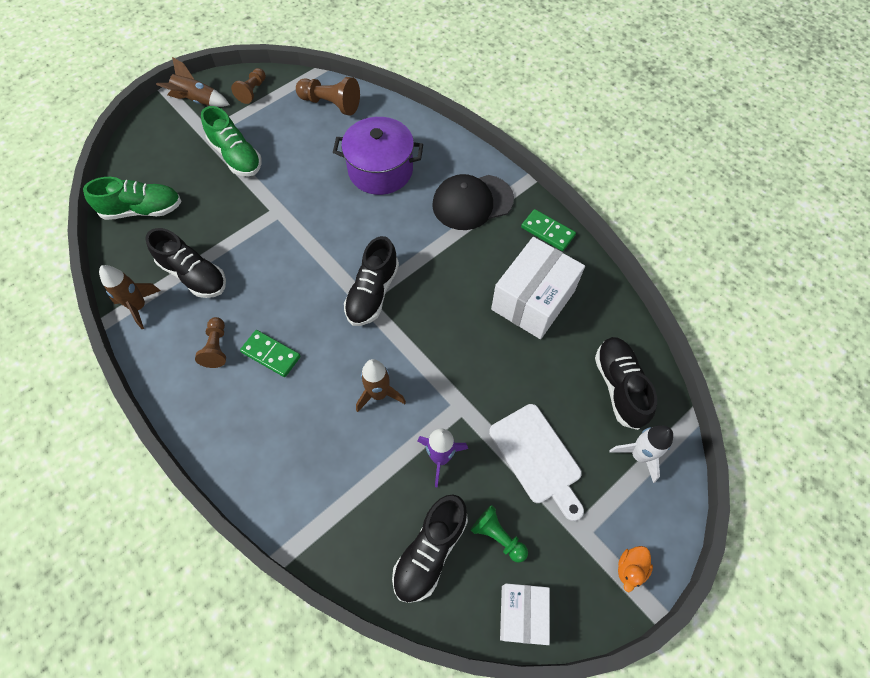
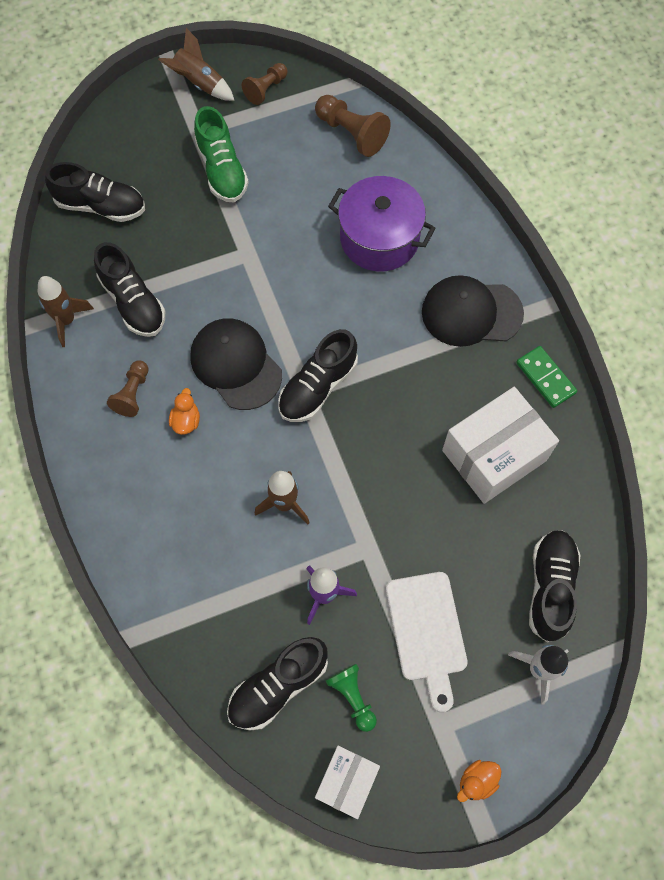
camera: 20 degrees right, 5 degrees up
(143, 210) = (101, 206): green shoe -> black shoe
(271, 354) = (186, 421): green domino -> orange duck
(298, 297) = (235, 365): none -> black cap

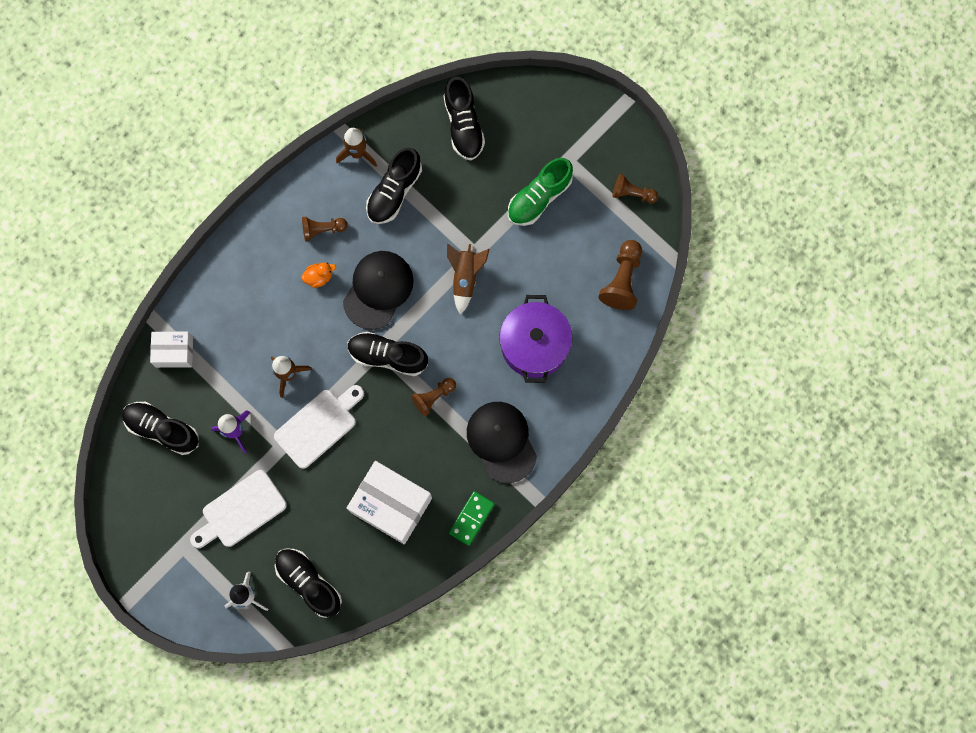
camera: 65 degrees right, 10 degrees up
(199, 83) = (612, 139): brown rocket -> brown rocket (465, 277)
(346, 782) = (121, 501): white box -> white box (174, 352)
(352, 697) = (176, 481): green pawn -> none
(363, 495) = (318, 425): none -> white cutting board
(389, 359) = (433, 397): none -> brown pawn
(477, 781) = (156, 584): orange duck -> none
(550, 587) = (309, 583): black shoe -> black shoe turned 120 degrees counterclockwise

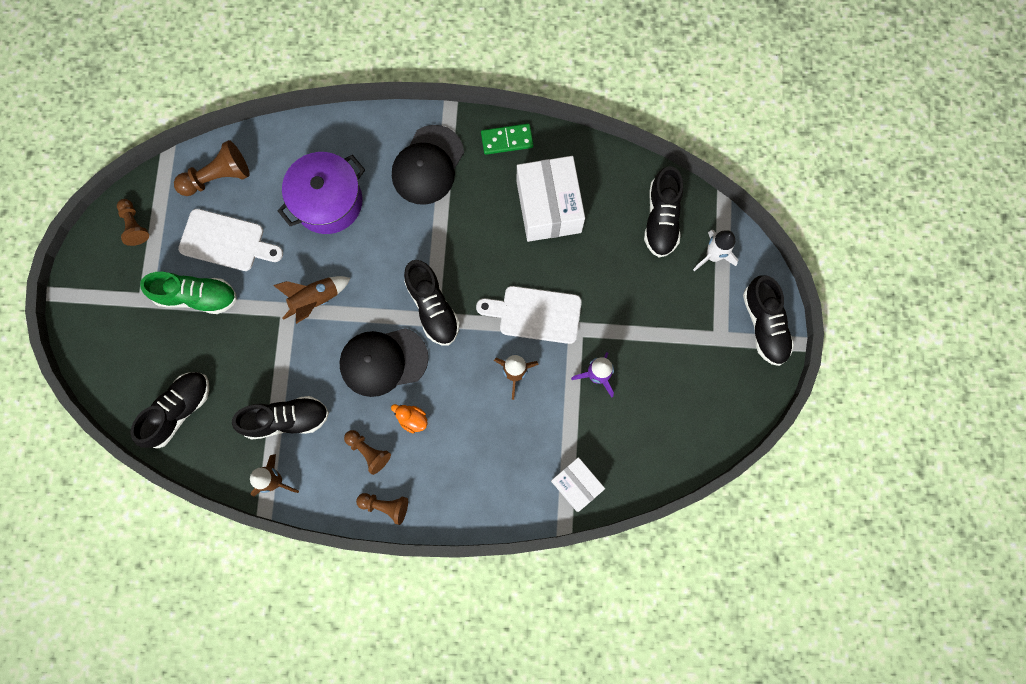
camera: 130 degrees left, 0 degrees up
(162, 429) = (647, 437): black shoe -> black shoe (764, 325)
(240, 511) = (655, 317): white cutting board -> white cutting board (226, 241)
(433, 397) = (436, 244): brown pawn -> brown pawn (385, 506)

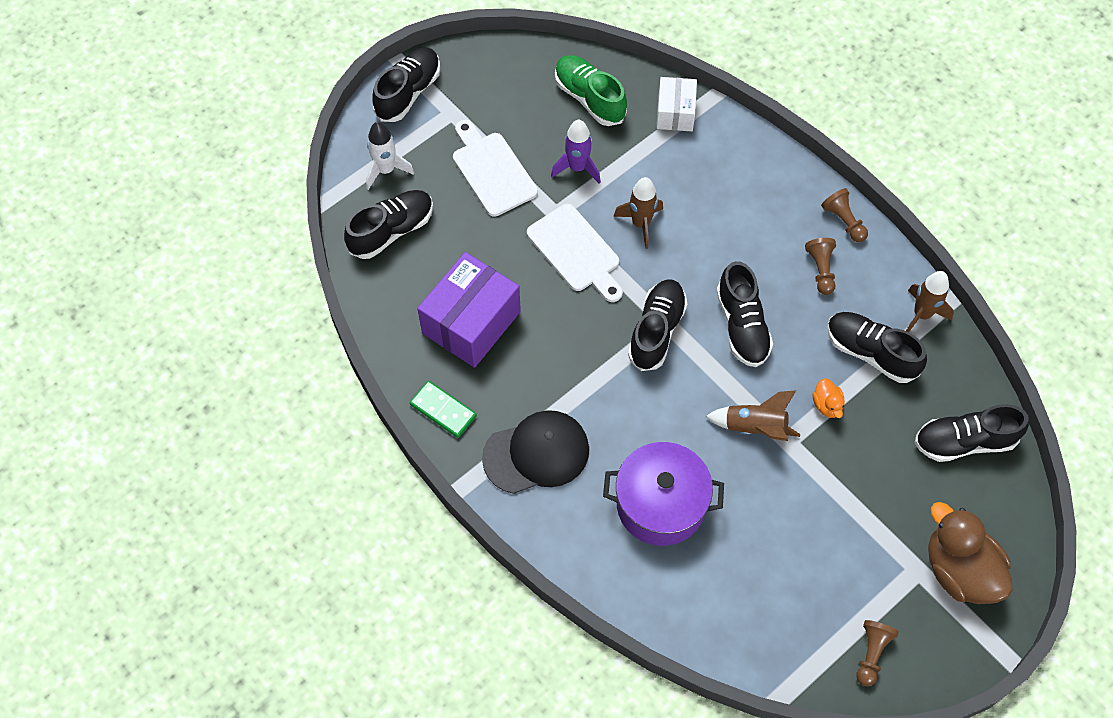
camera: 135 degrees left, 15 degrees down
(120, 321) = (959, 570): none -> brown duck
(196, 296) = (864, 528): green shoe -> green shoe (589, 98)
(217, 177) = (746, 627): brown pawn -> none
(226, 241) = (791, 555): white cutting board -> white cutting board (492, 170)
(383, 361) = (742, 326): black cap -> black shoe
(412, 419) = (760, 263): orange duck -> orange duck (827, 405)
(549, 207) = (471, 322): white box -> purple box

